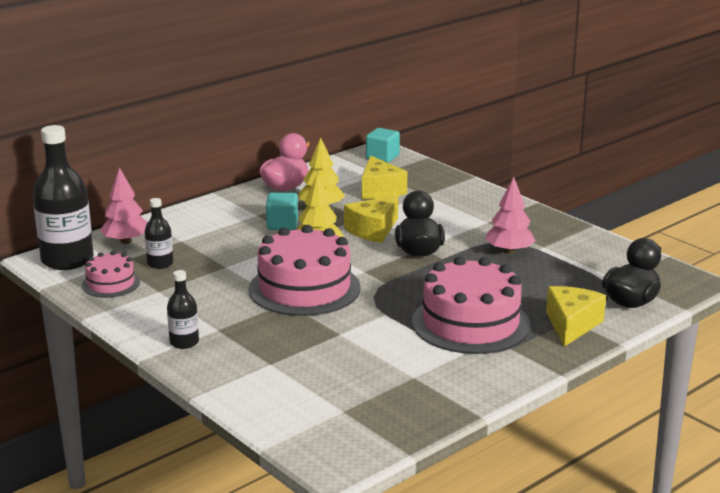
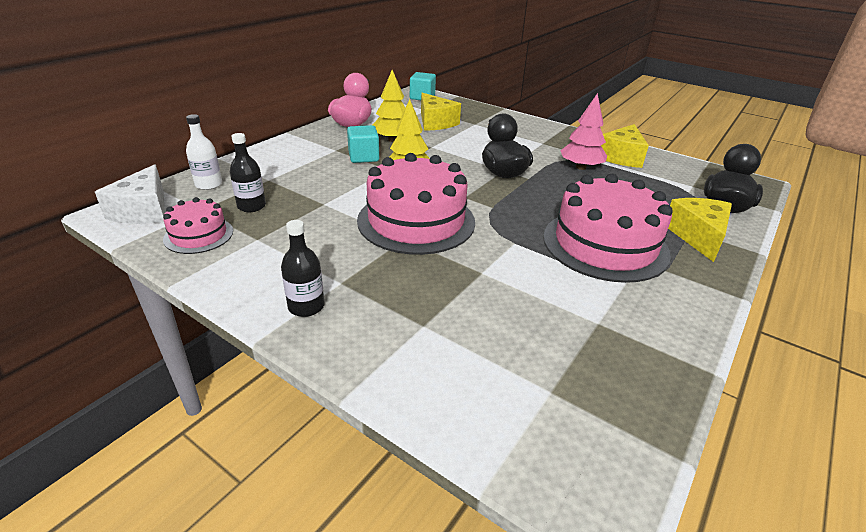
camera: 15 degrees left, 10 degrees up
(67, 260) = (143, 210): black bottle -> white cheese
(126, 241) = (208, 184): pink tree -> white bottle
(373, 230) = (450, 156): yellow cheese -> yellow cheese (621, 157)

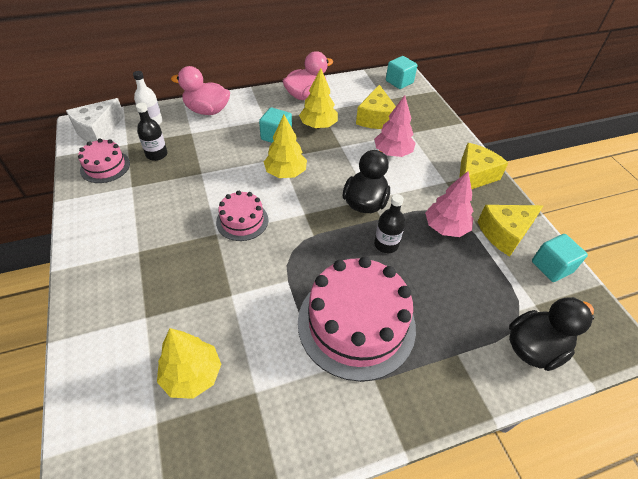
camera: 35 degrees right, 15 degrees up
(263, 159) = (207, 110): none -> pink duck
(306, 306) = (100, 260): black bottle -> black bottle (386, 244)
(416, 221) = (242, 221): pink cake -> pink cake, size x0.52
(479, 138) = (392, 152): none -> pink tree
(530, 341) = (192, 375): none -> yellow tree
(672, 163) = (551, 267): none -> turquoise cube
(697, 236) = (455, 364): yellow cheese -> yellow cheese (474, 176)

